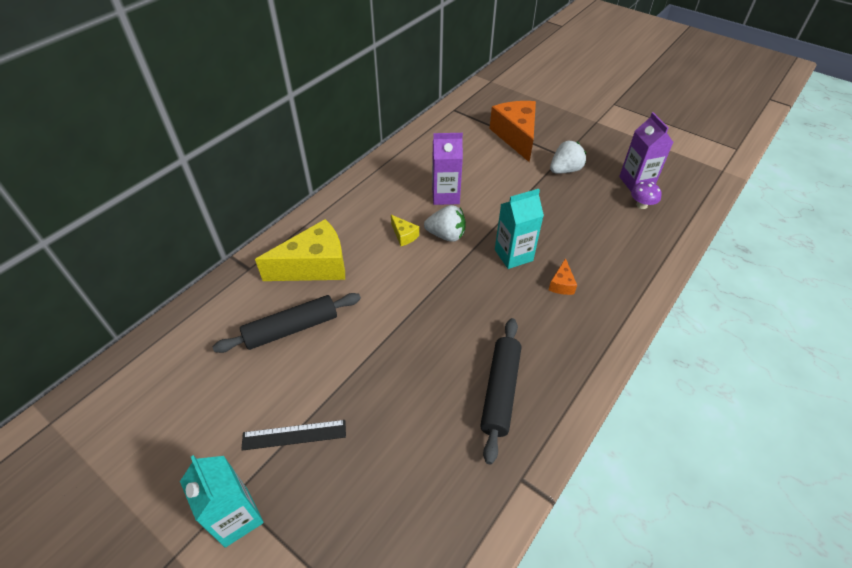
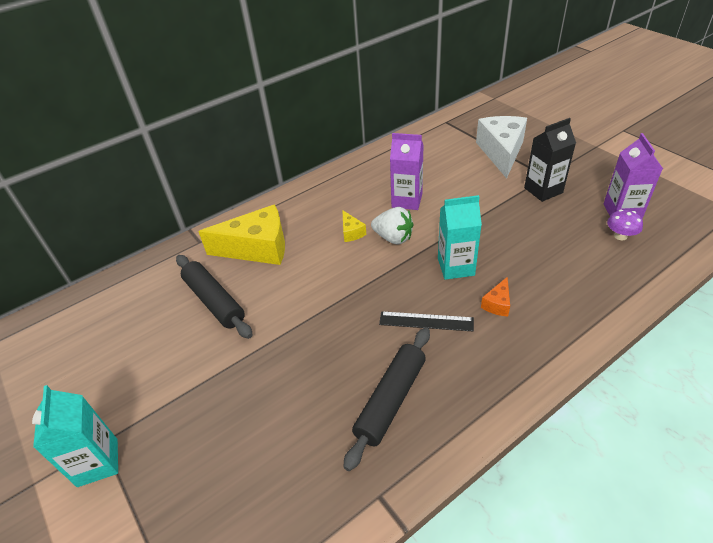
camera: 20 degrees right, 5 degrees down
(291, 329) = (214, 301): black rolling pin -> black rolling pin turned 60 degrees clockwise
(294, 435) = (177, 398): black ruler -> black ruler (426, 321)
(516, 136) = (501, 152): orange cheese -> white cheese
(565, 170) = (543, 190): white strawberry -> black carton

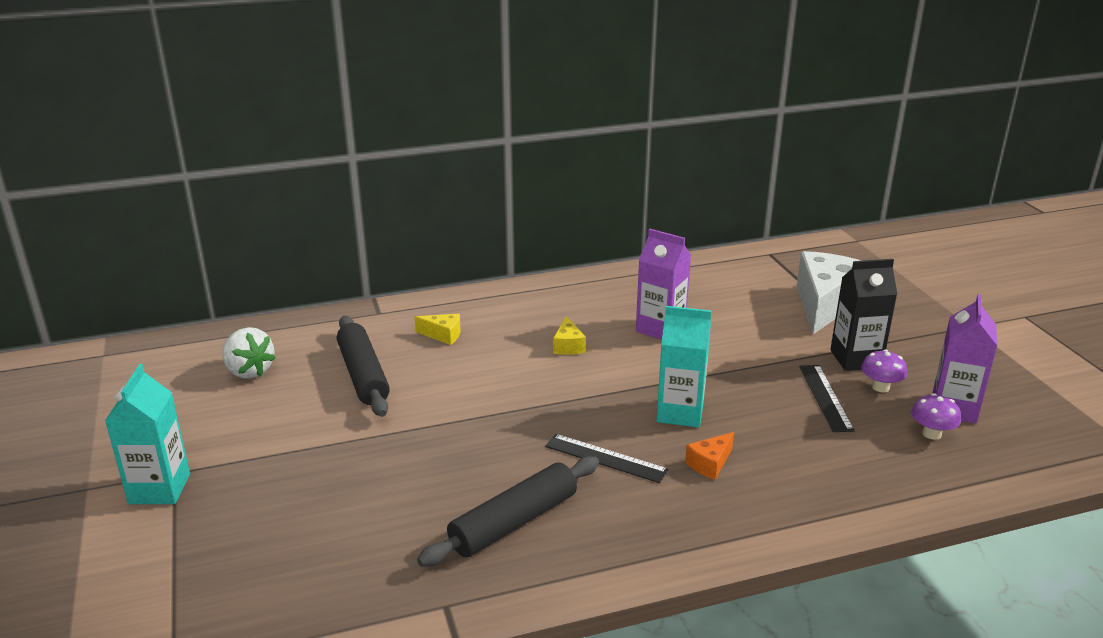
camera: 15 degrees right, 15 degrees down
(257, 248) = (443, 335): yellow cheese -> yellow cheese, size x0.43
(393, 238) = (618, 364): white strawberry -> white strawberry (249, 371)
(541, 226) = (825, 397): none -> black ruler
(570, 208) = (880, 387): none -> purple mushroom

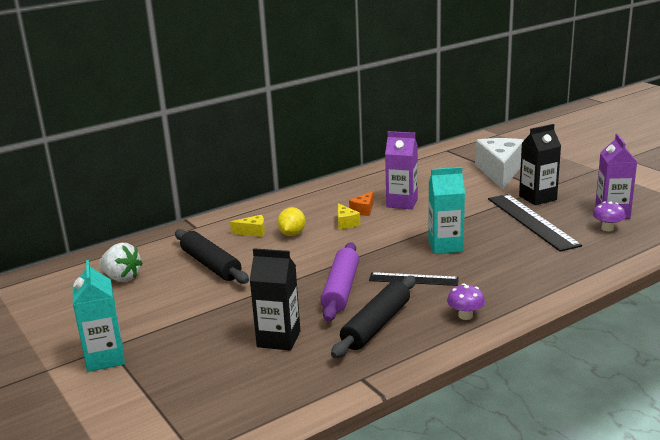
camera: 15 degrees left, 5 degrees down
(378, 513) = (278, 339): none -> black carton
(490, 348) = (292, 234): none -> yellow lemon
(501, 452) = (341, 289): none -> purple rolling pin
(710, 464) = (482, 269): orange cheese -> orange cheese (363, 210)
(825, 397) = (532, 221): black ruler -> black ruler, size x1.69
(880, 387) = (562, 210): purple mushroom -> purple mushroom (465, 316)

